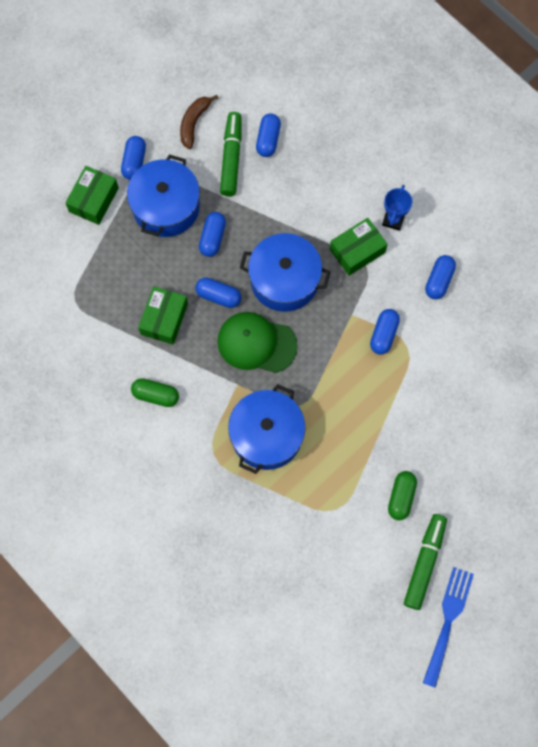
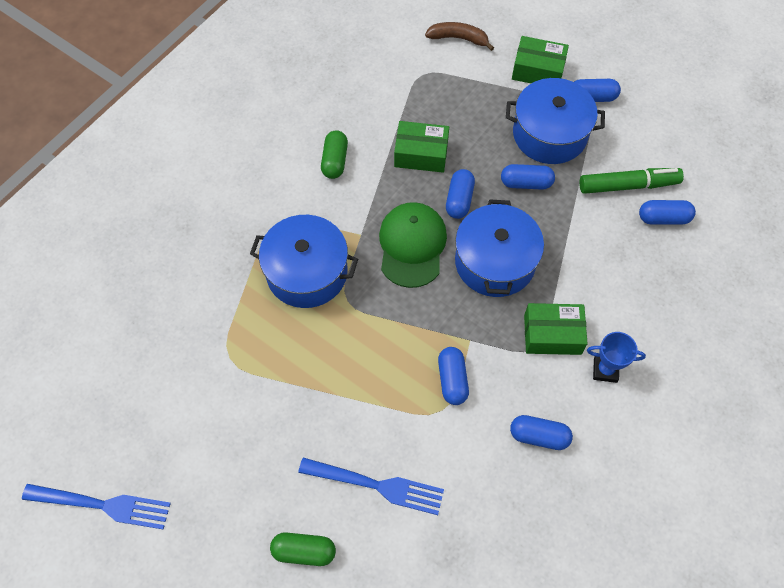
camera: 80 degrees right, 10 degrees down
(194, 123) = (657, 143): brown banana -> brown banana (458, 38)
(357, 251) = (552, 334): green box -> green box turned 45 degrees counterclockwise
(383, 334) = (452, 380): blue capsule -> blue capsule turned 75 degrees clockwise
(401, 497) = (251, 428): green capsule -> green capsule (304, 551)
(424, 562) = (173, 467): green marker -> none
(460, 407) = (376, 485): none -> blue fork

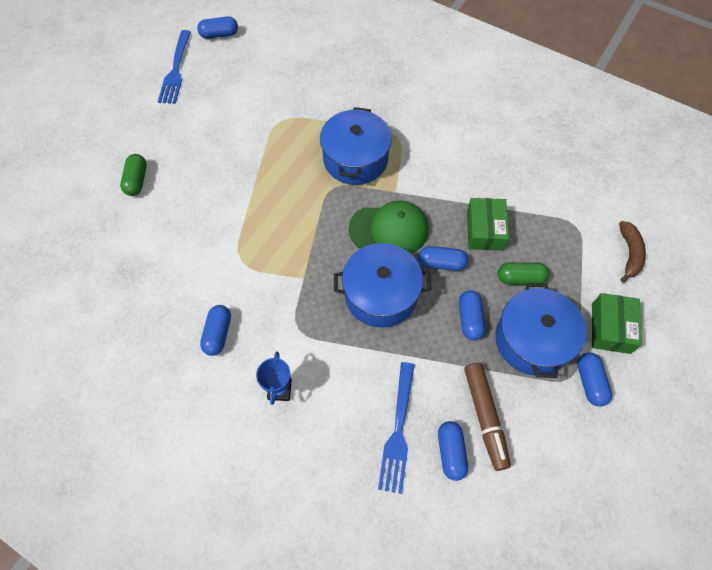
camera: 85 degrees right, 0 degrees up
(335, 161) = (464, 167): green capsule -> green capsule (520, 278)
(376, 485) = (181, 219): blue fork -> blue fork (398, 430)
(452, 380) = (267, 266): blue capsule -> blue capsule (219, 34)
(552, 334) = (312, 344): green box -> none
(628, 185) = (485, 417): green marker -> brown marker

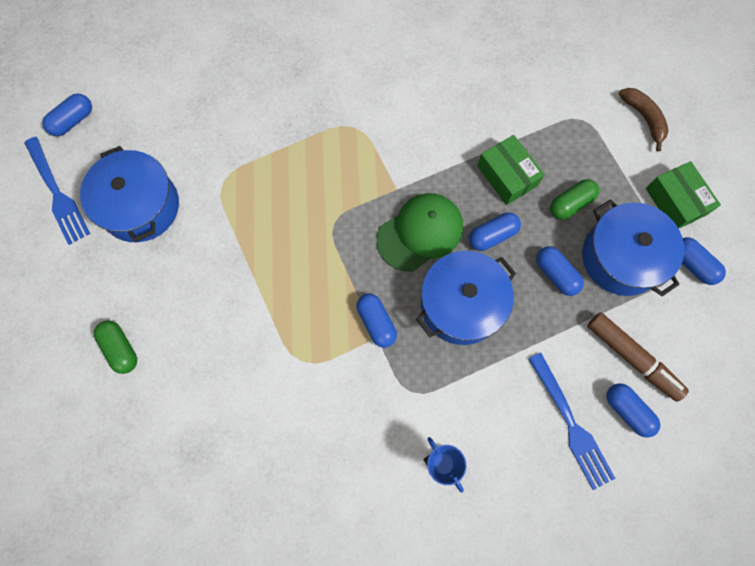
camera: 35 degrees left, 10 degrees up
(218, 334) = (339, 451): blue capsule -> blue capsule (376, 323)
(355, 159) = (332, 178): blue pot -> blue pot (140, 206)

